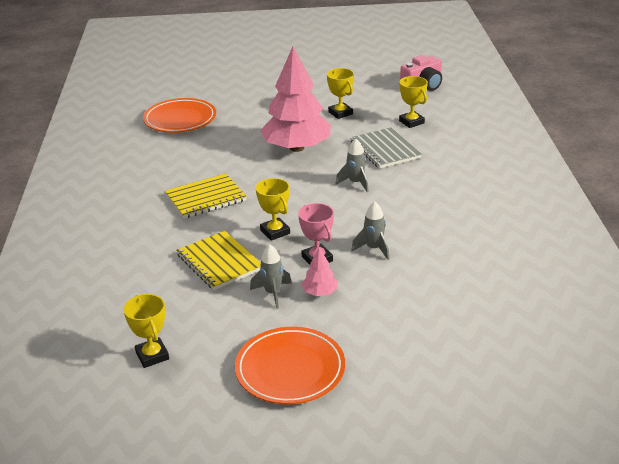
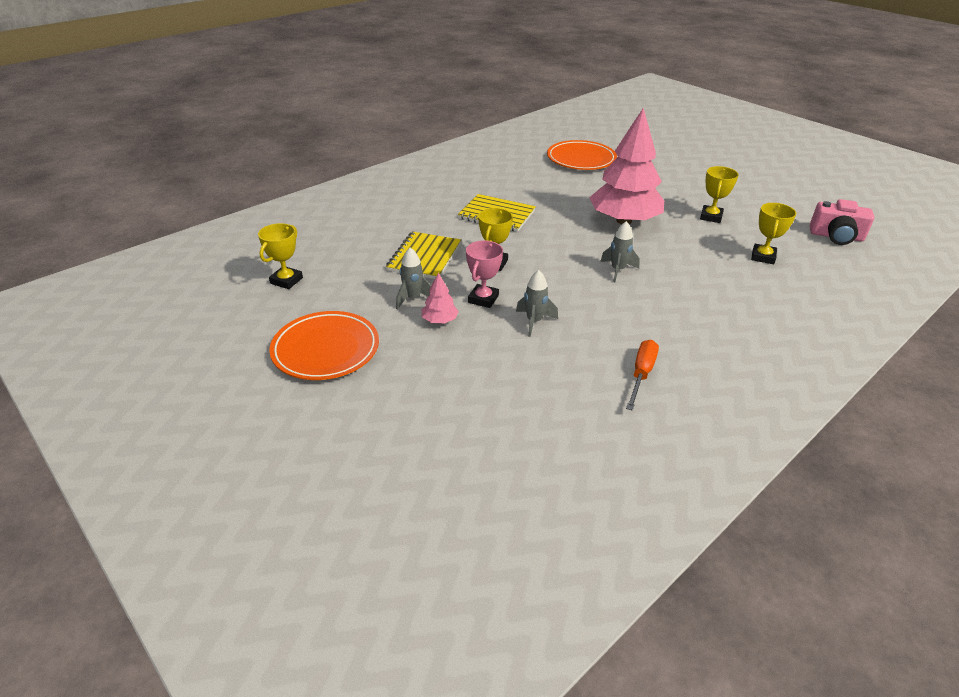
camera: 50 degrees right, 5 degrees up
(385, 150) = (693, 262): grey notebook -> none
(479, 233) = (641, 374): none -> orange screwdriver

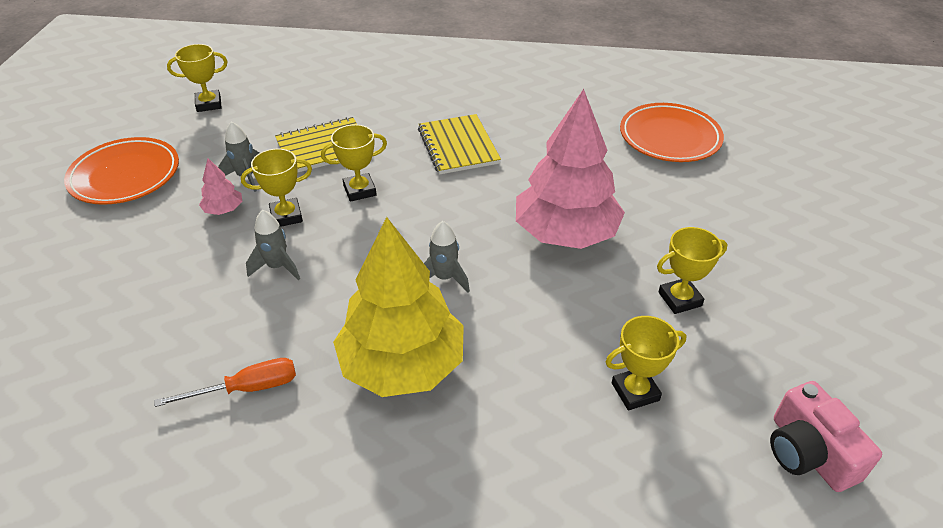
camera: 50 degrees right, 5 degrees up
(483, 299) = (286, 216): pink trophy -> yellow trophy
(676, 312) = (402, 365): none -> yellow tree

